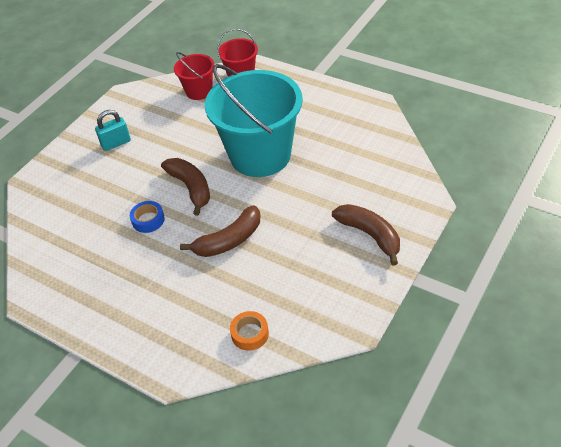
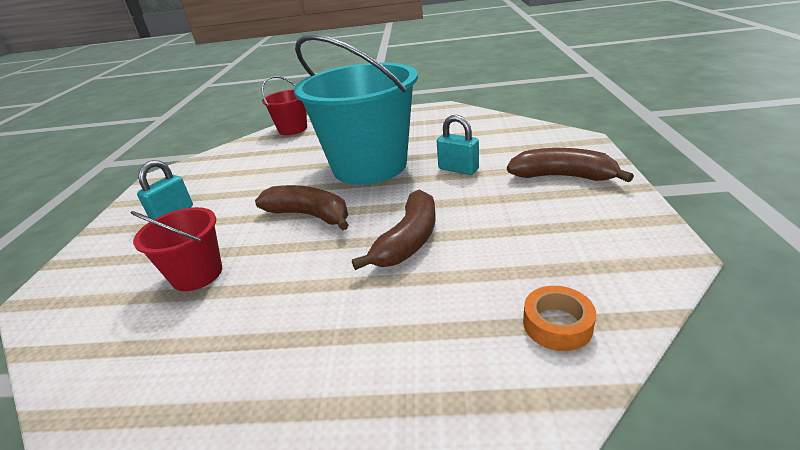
camera: 30 degrees left, 15 degrees down
(148, 220) = (273, 264): blue tape -> none
(199, 91) = (254, 150): red bucket -> red bucket (197, 274)
(313, 190) = (458, 169): none -> turquoise padlock

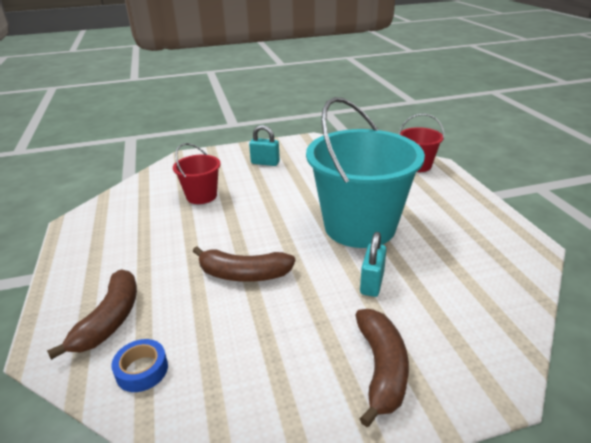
camera: 70 degrees right, 0 degrees up
(310, 215) = (272, 217): brown banana -> brown banana (110, 320)
(557, 324) = (142, 370): orange tape -> blue tape

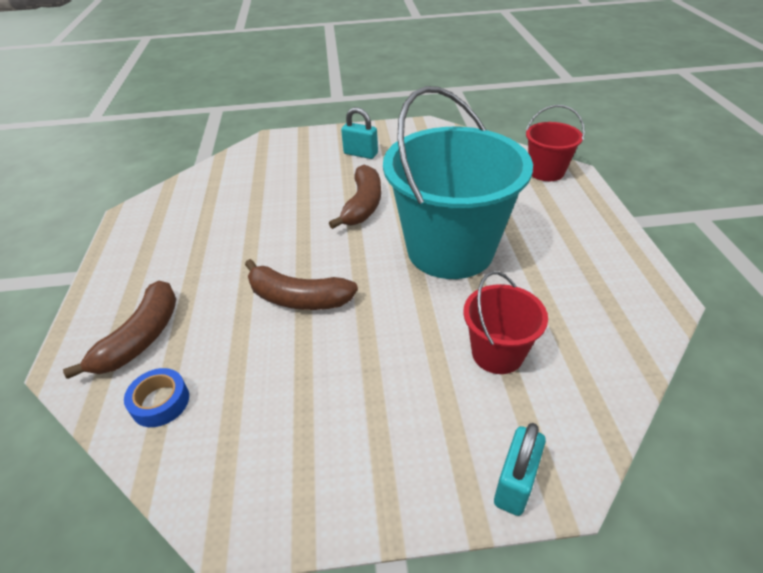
camera: 10 degrees right, 10 degrees up
(201, 196) = (276, 192): red bucket -> red bucket (497, 353)
(372, 283) = (443, 327): turquoise padlock -> turquoise padlock (515, 484)
(381, 369) = (423, 438): brown banana -> brown banana (363, 205)

